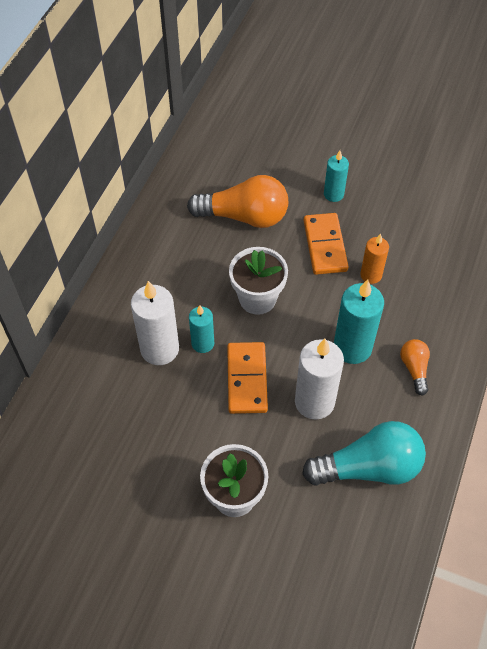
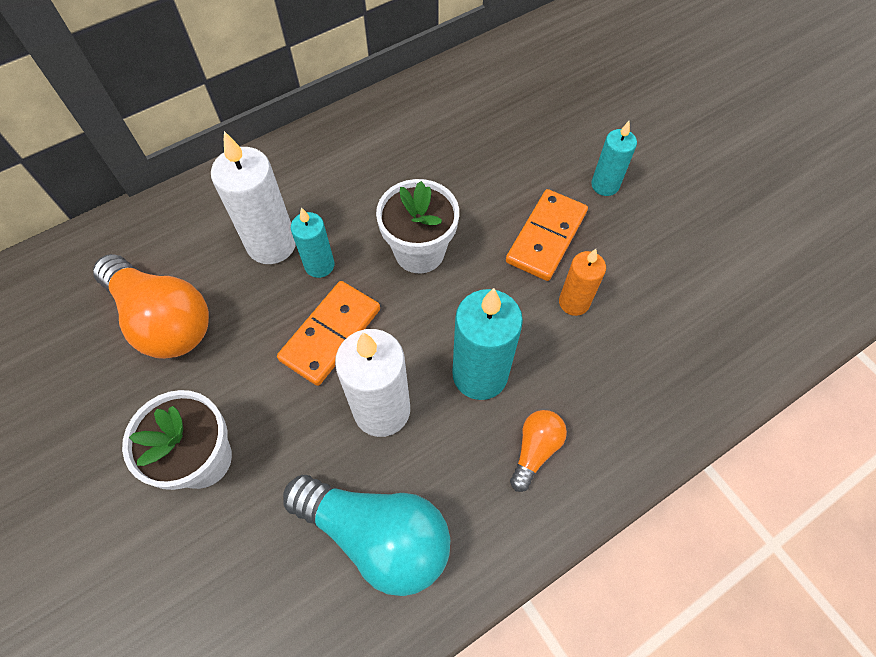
camera: 35 degrees right, 5 degrees up
(244, 216) = (481, 155): orange light bulb -> orange light bulb (163, 320)

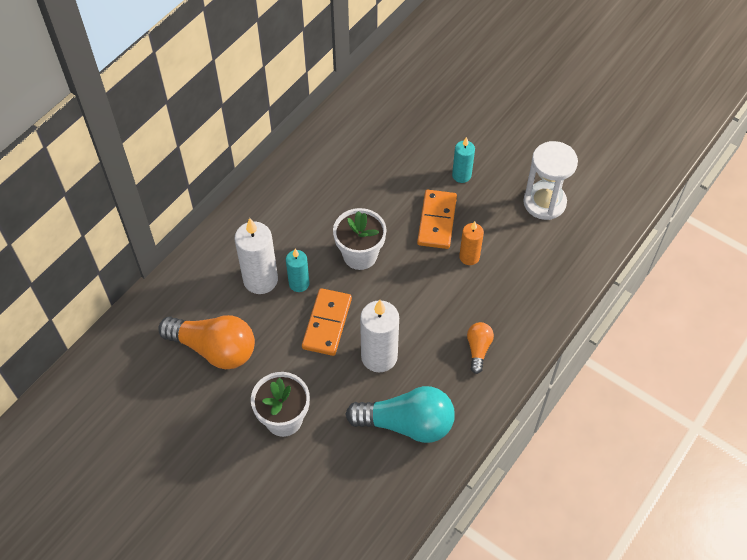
camera: 20 degrees left, 5 degrees down
(480, 374) = (429, 318): turquoise candle -> none
(714, 257) = (544, 202): none -> white hourglass

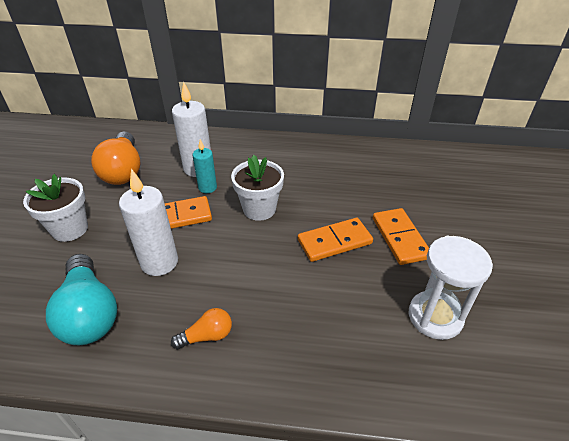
camera: 60 degrees right, 15 degrees down
(461, 175) = (400, 238): turquoise candle -> orange domino
(469, 257) = (314, 281): orange candle -> none

